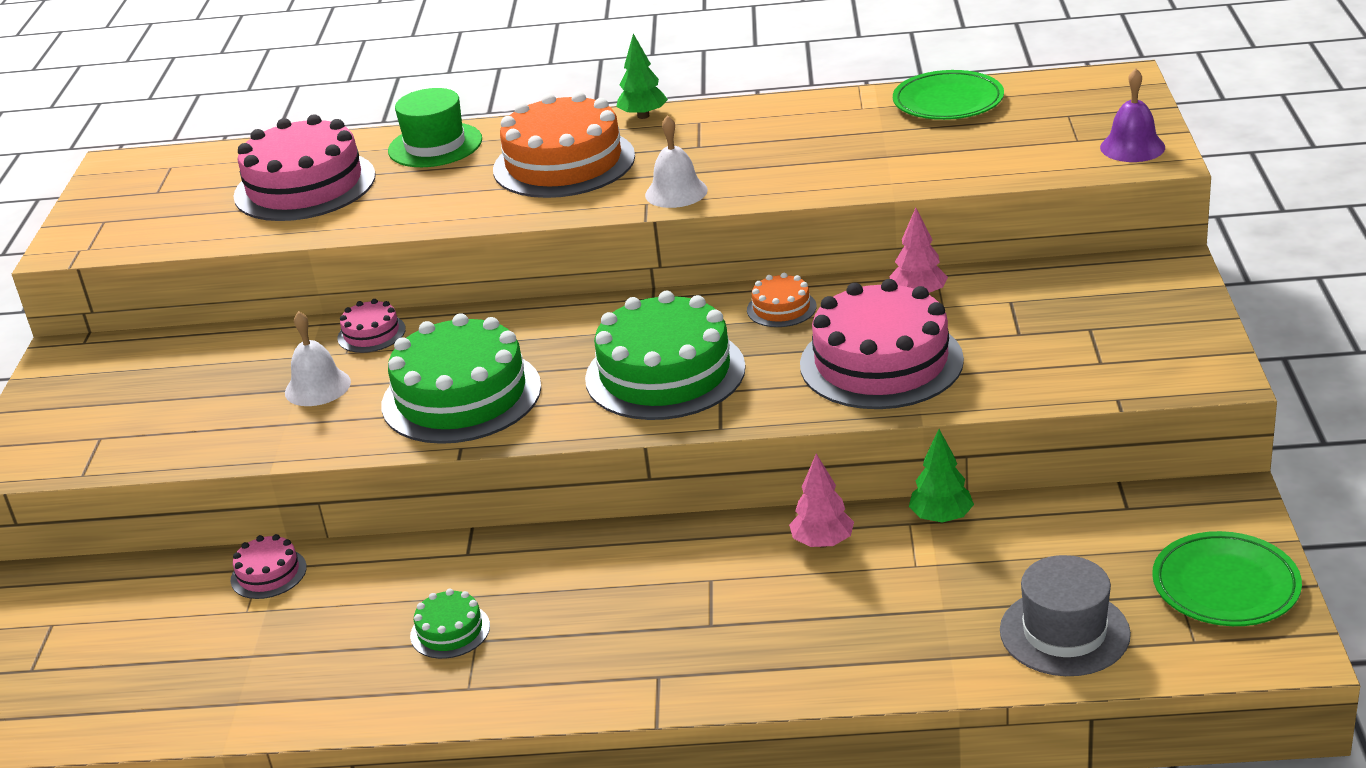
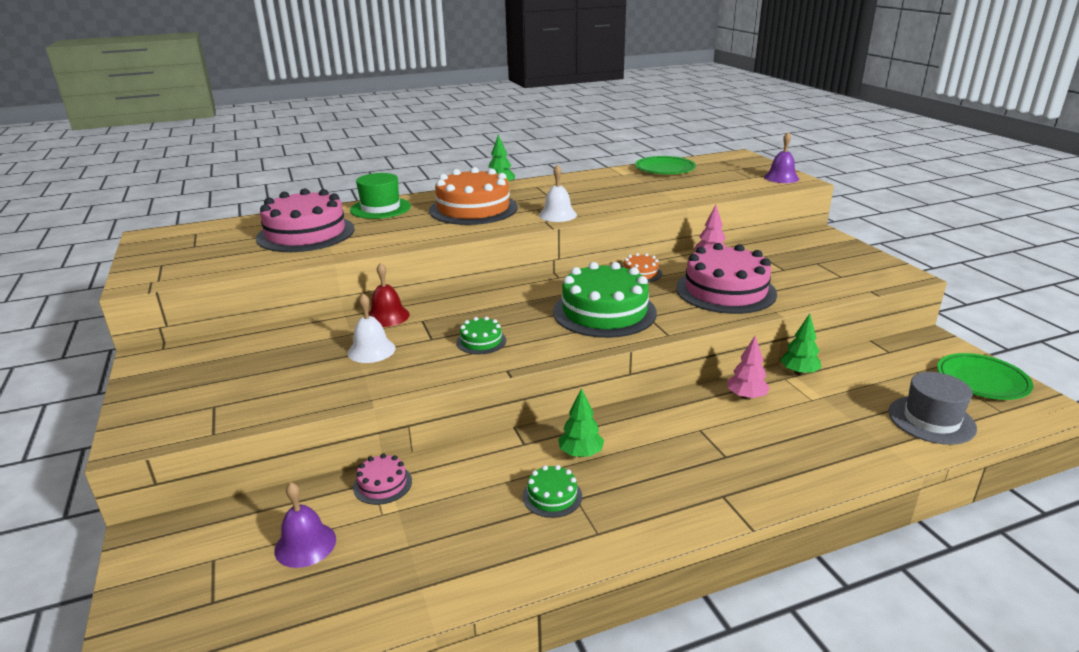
camera: 25 degrees left, 5 degrees down
(148, 628) = (305, 544): none -> purple bell
(371, 333) = (387, 316): pink cake -> red bell
(461, 396) = (481, 341): green cake -> green cake, size x0.45
(527, 582) = (580, 453): none -> green tree

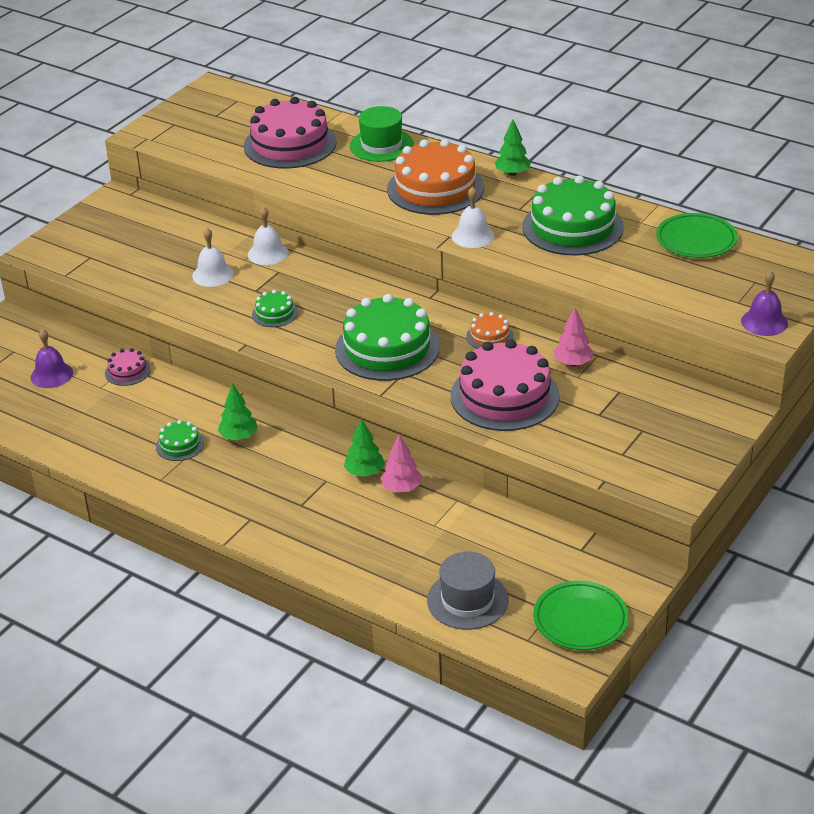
camera: 55 degrees right, 10 degrees up
(387, 316) = (268, 253): red bell -> white bell
(597, 189) = (572, 227): none -> green cake
(799, 372) = (477, 505): green tree -> green tree (365, 472)

